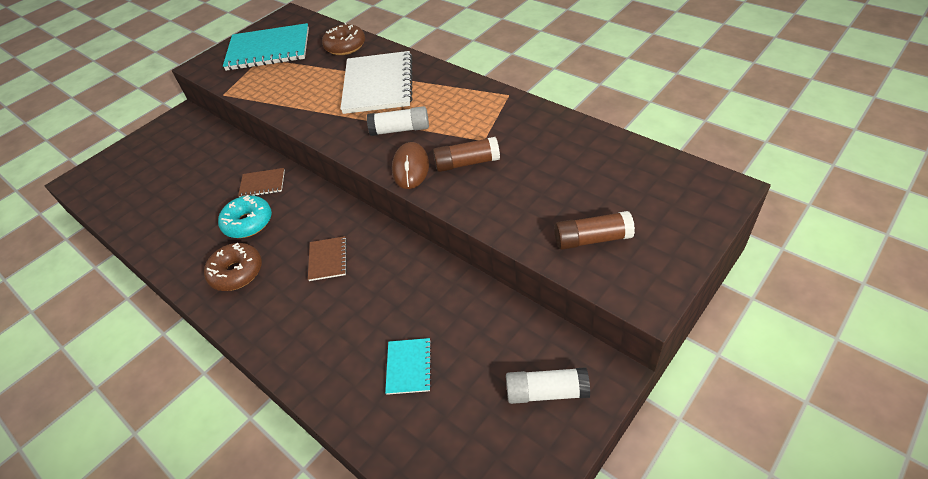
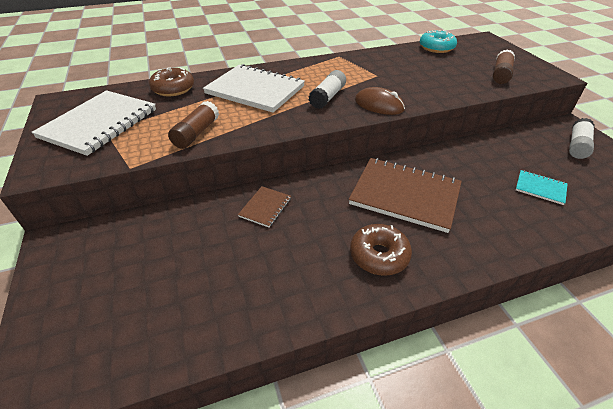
camera: 65 degrees left, 5 degrees down
(248, 223) = (313, 230): turquoise donut -> turquoise donut (436, 48)
(268, 50) = (99, 123): turquoise notebook -> white notebook
(328, 259) = (405, 195): brown notebook -> brown notebook, size x2.14
(467, 163) = (395, 86): brown glue stick -> brown glue stick (196, 133)

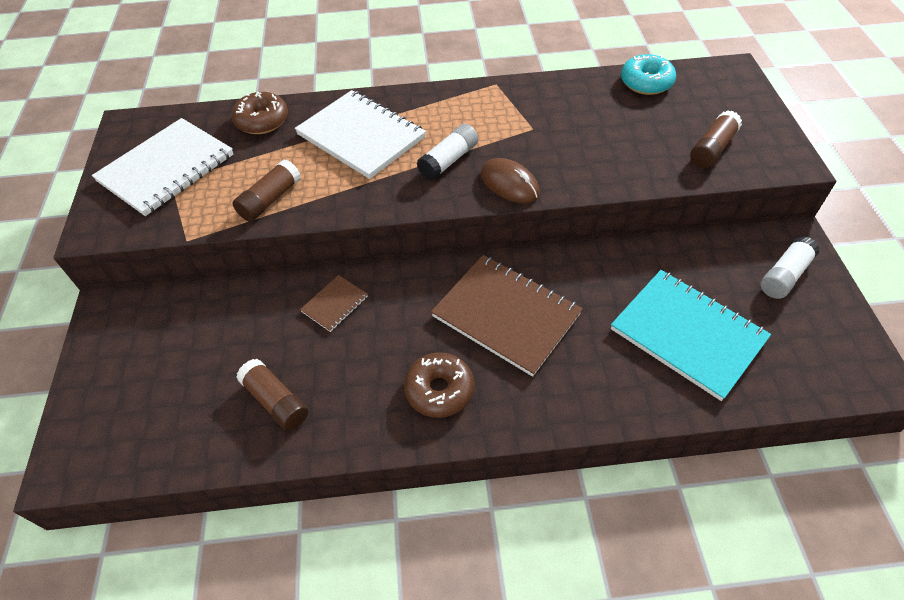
camera: 15 degrees right, 10 degrees up
(238, 289) = (276, 401): none -> brown glue stick
(540, 188) = (687, 334): turquoise notebook -> turquoise notebook, size x2.14

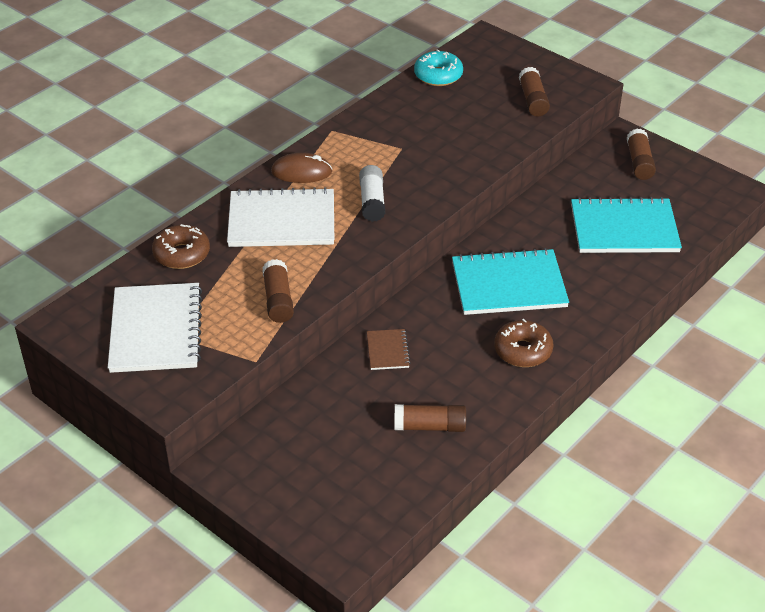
camera: 45 degrees left, 10 degrees down
(506, 315) = (508, 285): brown notebook -> turquoise notebook
(509, 184) = (434, 193): brown mouse -> brown mouse (301, 172)
(784, 275) = (639, 162): white glue stick -> brown glue stick

